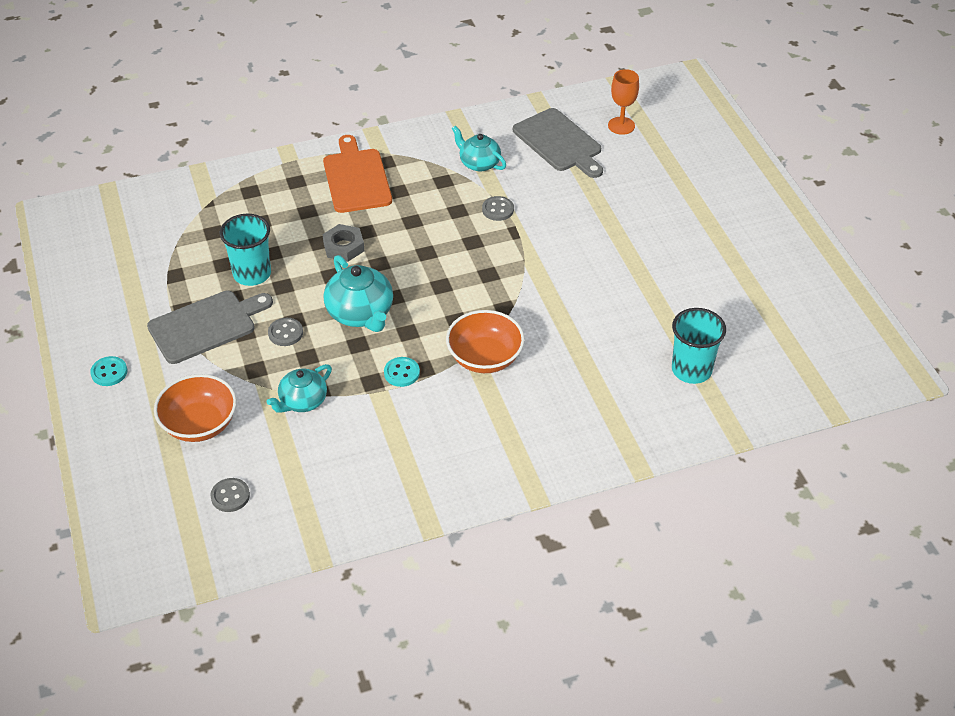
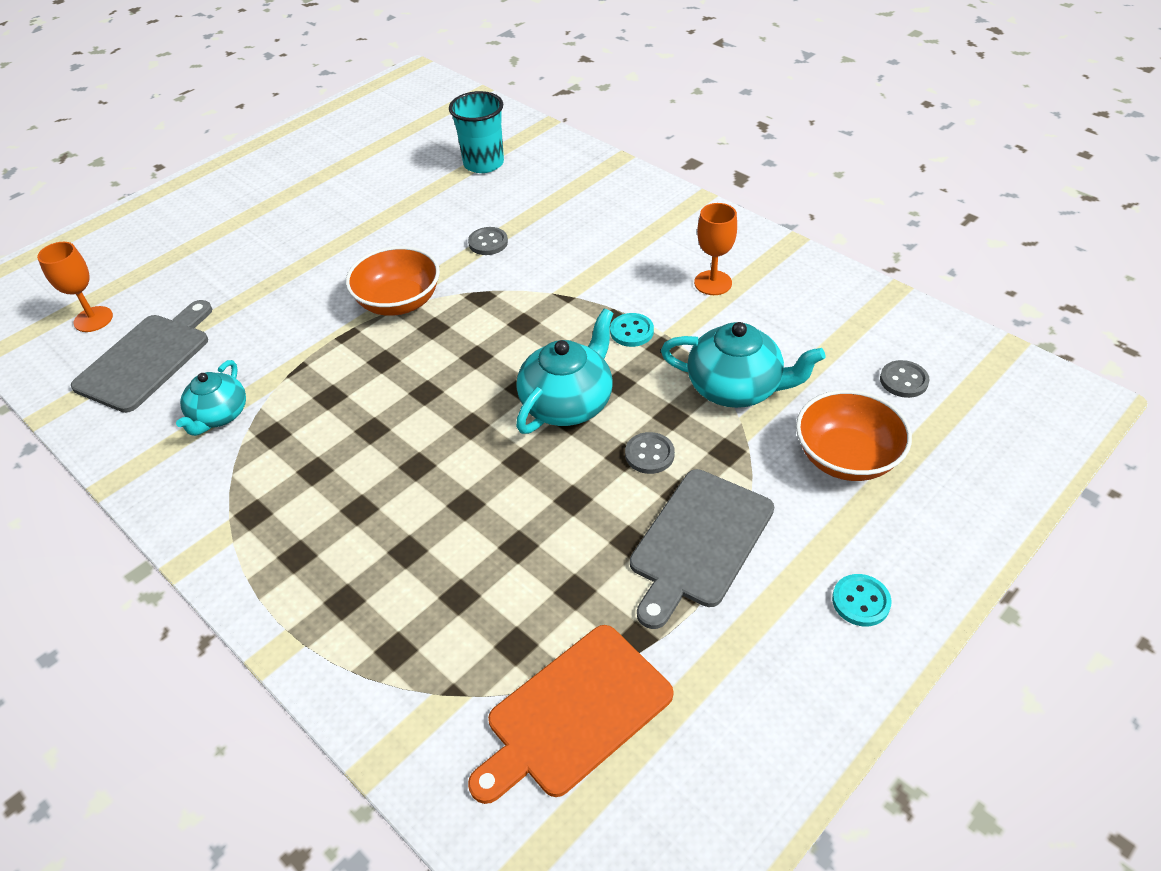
camera: 115 degrees left, 0 degrees up
(206, 325) = (699, 542): grey cutting board -> grey cutting board turned 90 degrees counterclockwise
(252, 274) = (572, 546): turquoise cup -> none
(302, 401) = (736, 388): turquoise teapot -> turquoise teapot, size x1.50
(343, 247) = (459, 474): grey nut -> none
(356, 178) = (305, 530): orange cutting board -> orange cutting board (574, 713)
(417, 444) = (713, 283): none -> orange goblet
(485, 358) = (563, 283): orange bowl -> orange bowl (399, 302)
(498, 209) = (310, 363): grey button -> grey button (488, 242)

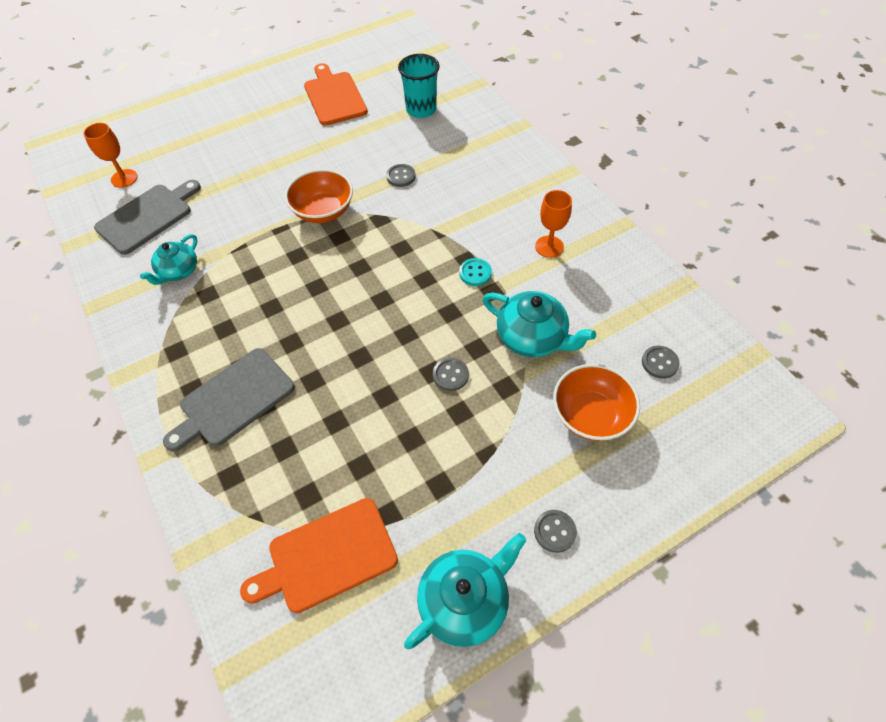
camera: 15 degrees right, 10 degrees up
(360, 169) = (334, 97): none -> orange cutting board
(567, 403) = (409, 319): turquoise teapot -> turquoise teapot (464, 600)
(699, 542) = (459, 453): grey cutting board -> grey cutting board (233, 400)
(861, 601) = (554, 531): turquoise button -> grey button

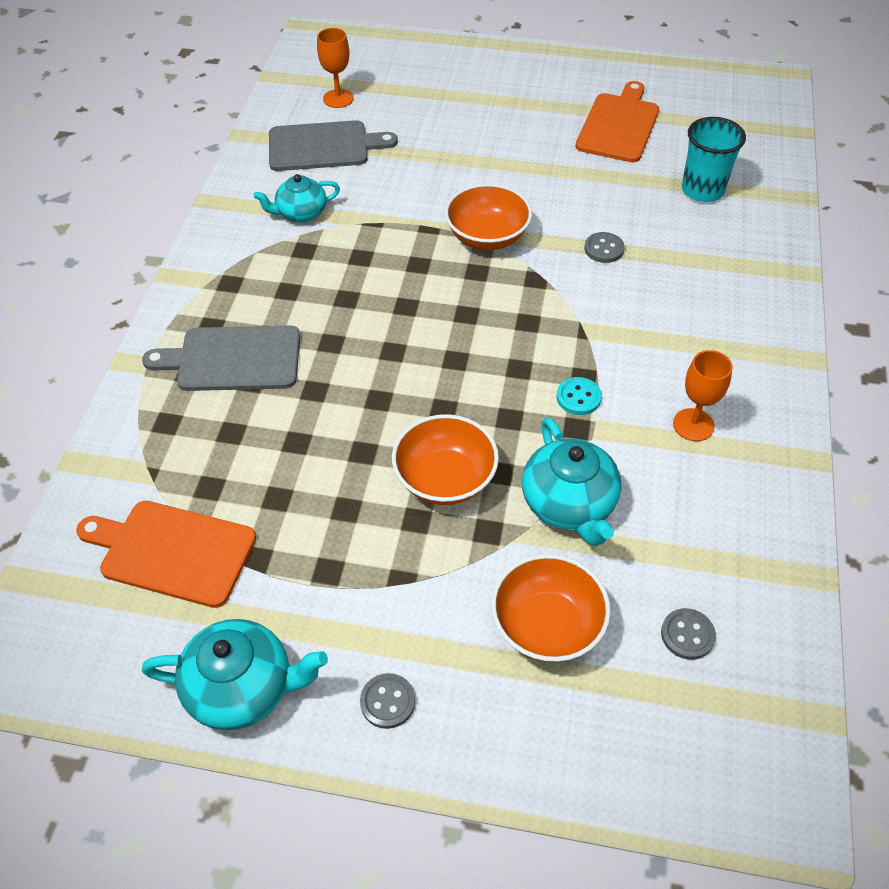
camera: 40 degrees right, 5 degrees down
(450, 375) = (445, 479): grey button -> orange bowl

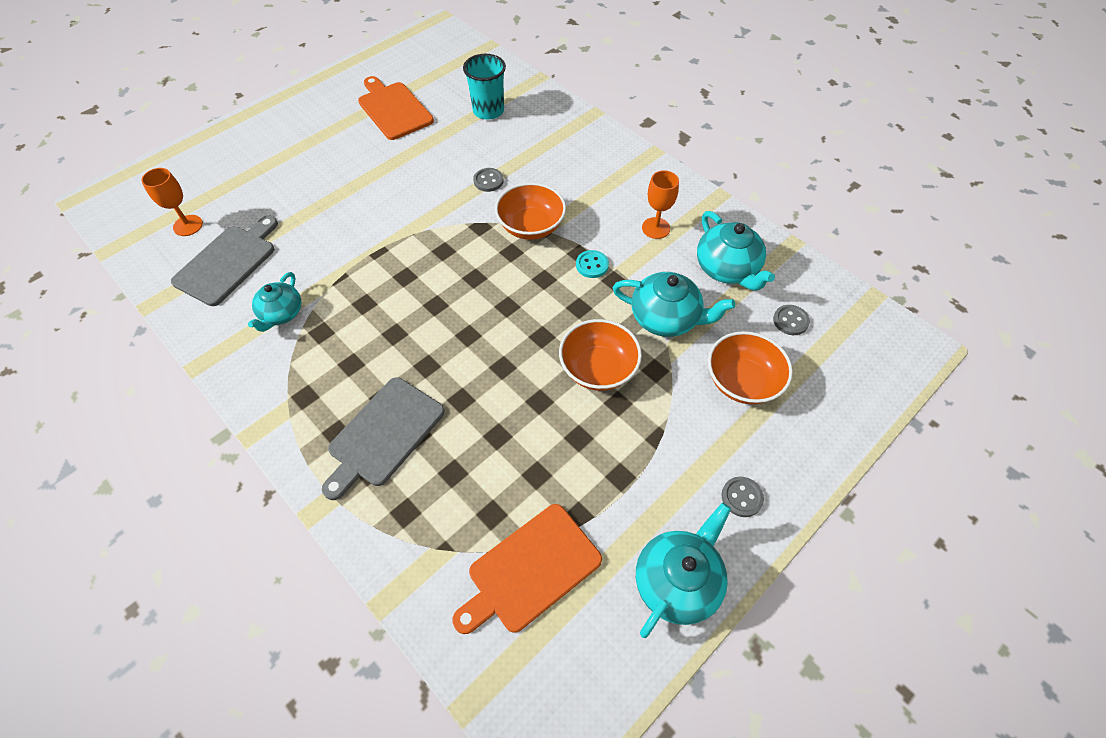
camera: 55 degrees left, 5 degrees up
(487, 237) = (418, 227): orange bowl -> orange bowl (531, 226)
(703, 527) = (727, 269): none -> turquoise teapot

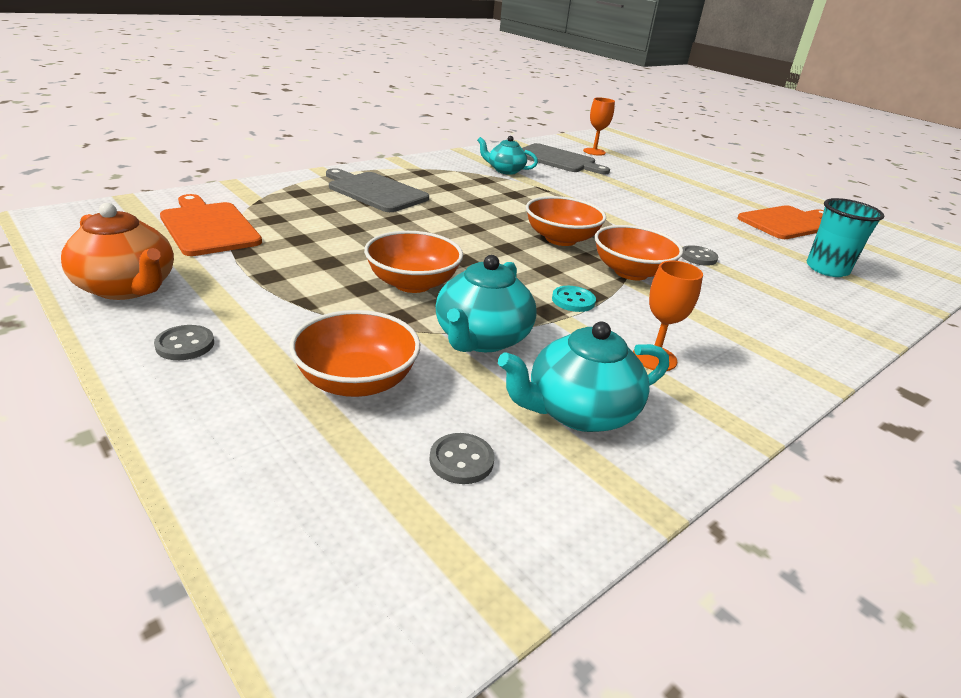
camera: 90 degrees right, 25 degrees down
(476, 268) = (560, 239): none -> orange bowl
(677, 581) = (128, 288): turquoise teapot -> orange teapot

